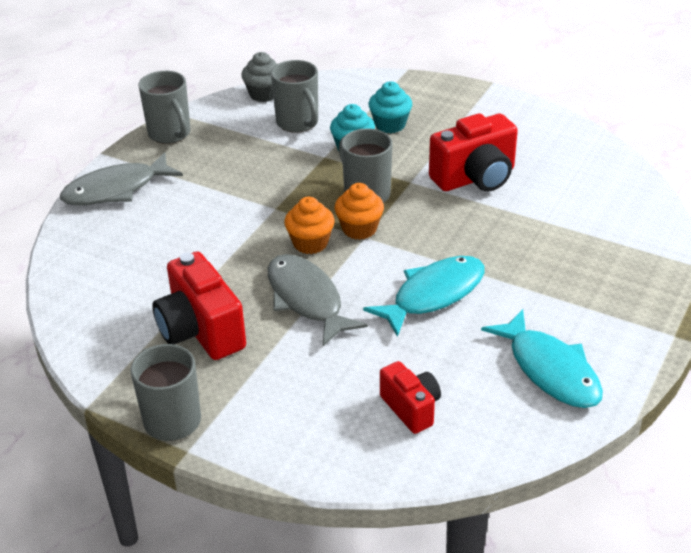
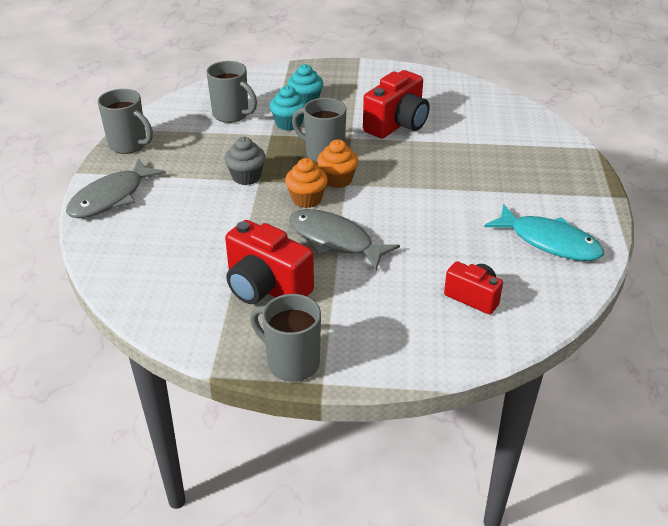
camera: 25 degrees left, 0 degrees up
(264, 94) = (188, 100): grey cupcake -> grey cupcake (246, 177)
(433, 295) = (428, 212): turquoise fish -> none

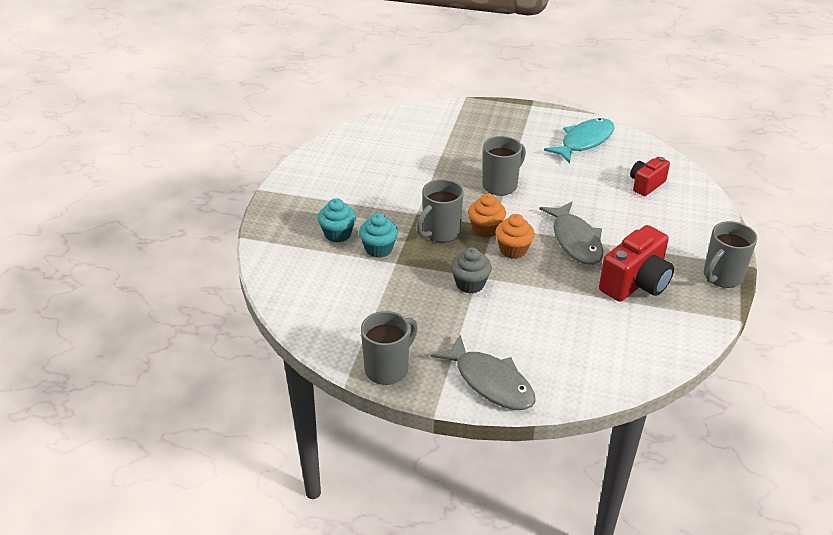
camera: 80 degrees left, 0 degrees up
(232, 115) = (347, 287): grey mug -> grey mug (501, 185)
(334, 240) = (575, 240): grey fish -> grey fish turned 60 degrees counterclockwise
(397, 124) = (401, 184): red camera -> none

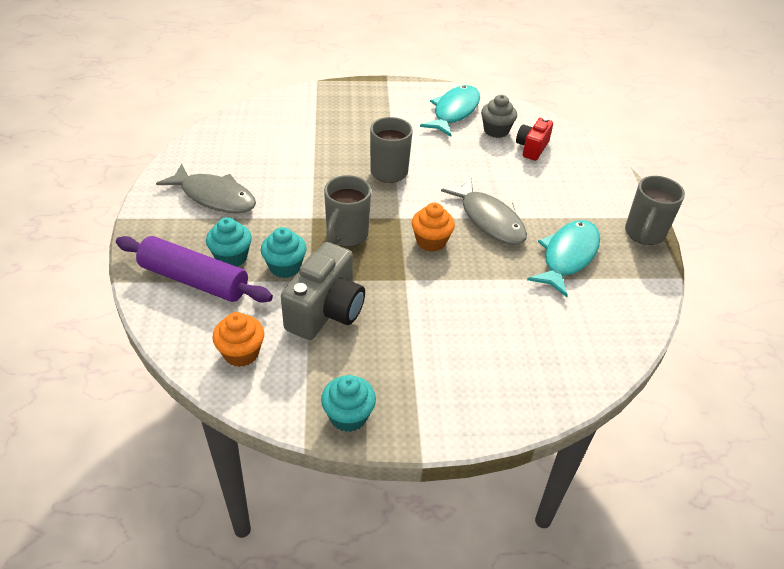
camera: 20 degrees left, 5 degrees up
(302, 246) = (194, 280): none -> purple rolling pin
(388, 369) = (348, 416): grey mug -> turquoise cupcake
(400, 289) = (326, 311): none -> grey camera
(470, 284) = (401, 290): grey cupcake -> grey cupcake (496, 131)
(485, 229) = (393, 223): orange cupcake -> orange cupcake (241, 353)
(490, 382) = (468, 405): grey fish -> grey fish (214, 197)
(635, 283) = (567, 256): red camera -> turquoise fish

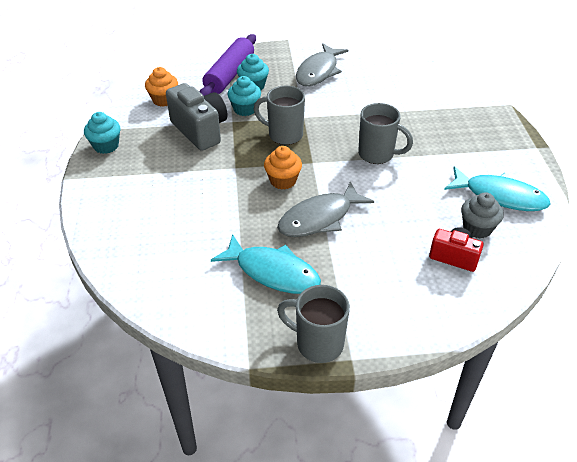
camera: 90 degrees right, 0 degrees up
(326, 311) = (200, 130): grey camera -> grey camera turned 150 degrees counterclockwise

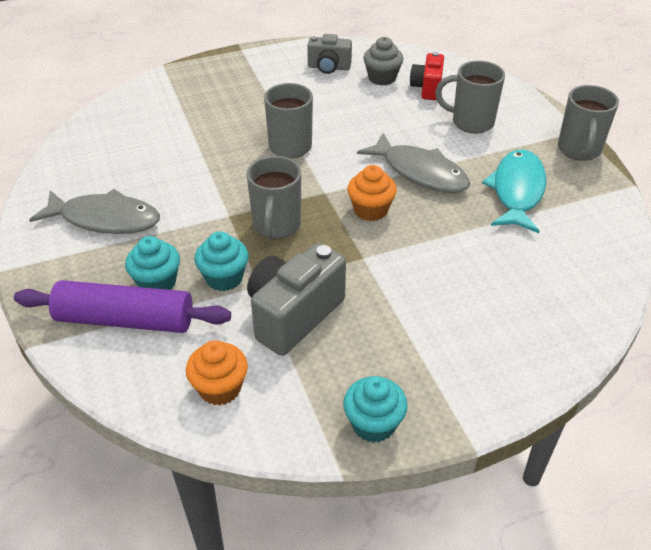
camera: 105 degrees left, 0 degrees up
(386, 272) = (471, 122): none -> grey mug
(500, 196) = (329, 67): turquoise fish -> grey camera

